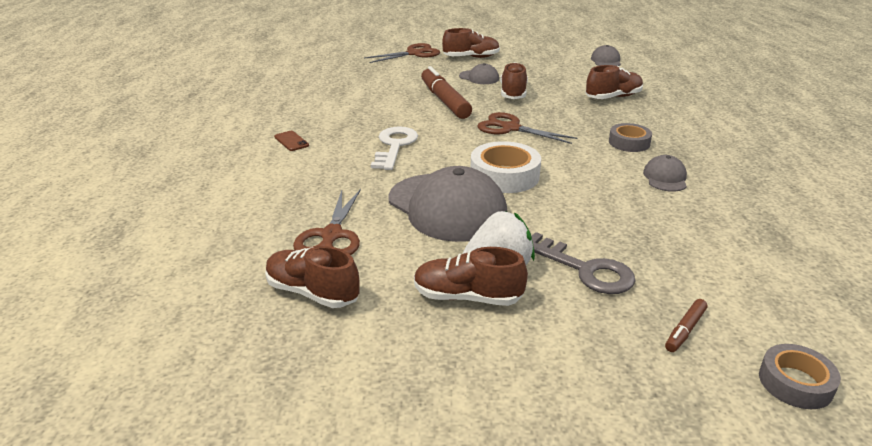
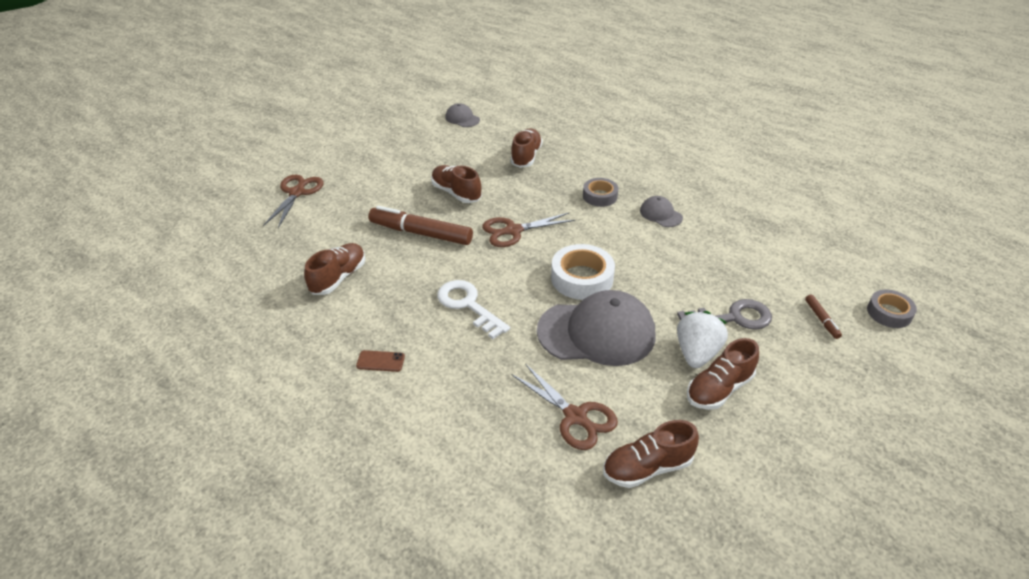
camera: 50 degrees left, 10 degrees up
(471, 57) = (356, 170): brown shoe -> brown shoe (338, 278)
(479, 77) = (402, 190): grey cap -> none

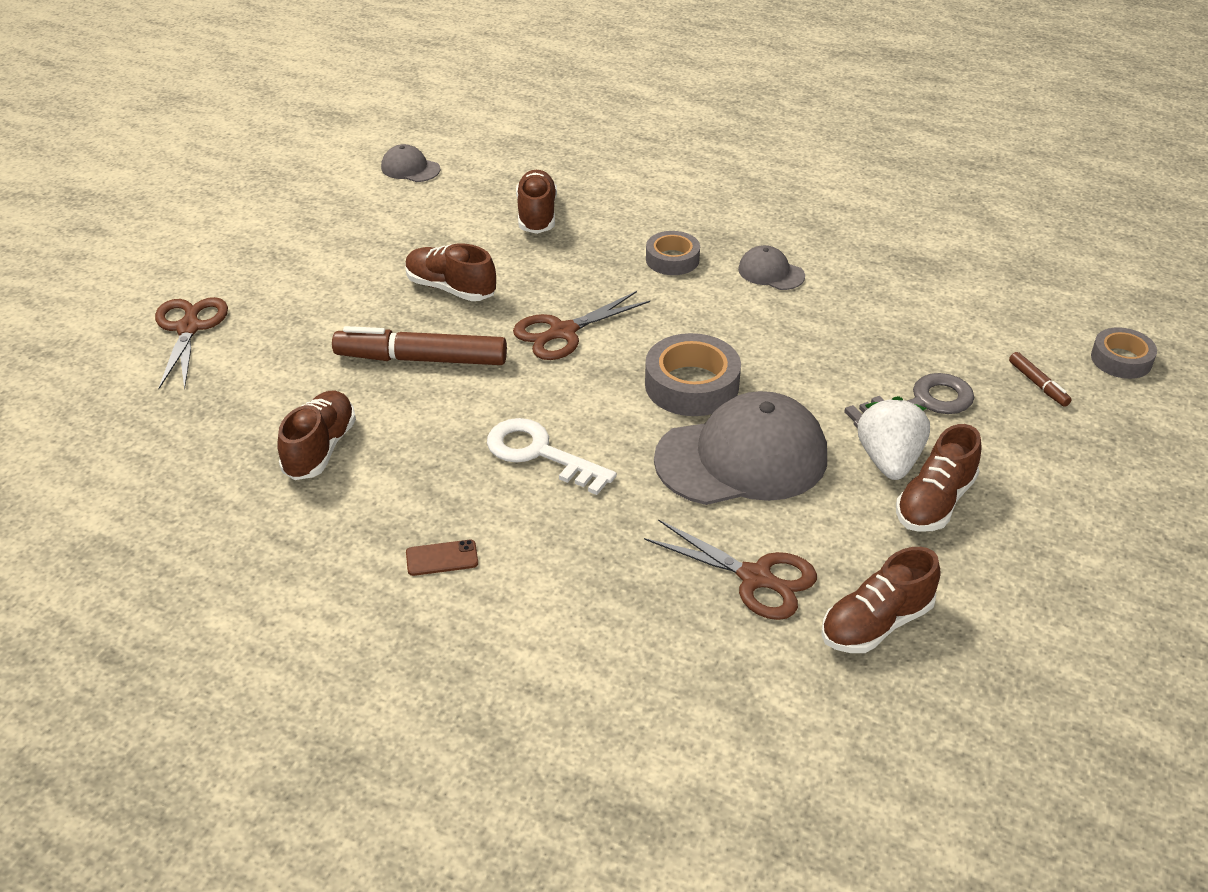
camera: 15 degrees left, 0 degrees up
(582, 278) = (691, 385): white tape -> grey tape

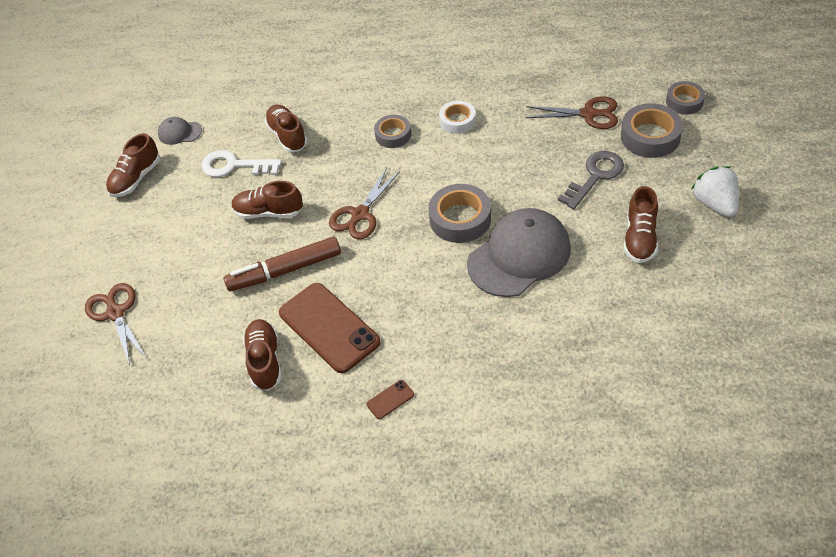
camera: 20 degrees left, 10 degrees up
(427, 443) = (329, 327): none -> brown phone
(540, 453) = (401, 304): white key -> white key (234, 166)
(756, 578) = (574, 330): brown scissors -> brown scissors (589, 114)
(771, 272) = (457, 121): grey cap -> white tape
(876, 624) = (654, 328): brown shoe -> brown shoe (136, 178)
(889, 461) = (600, 222): white strawberry -> white strawberry (714, 204)
(1038, 384) = (650, 136): brown marker -> grey tape

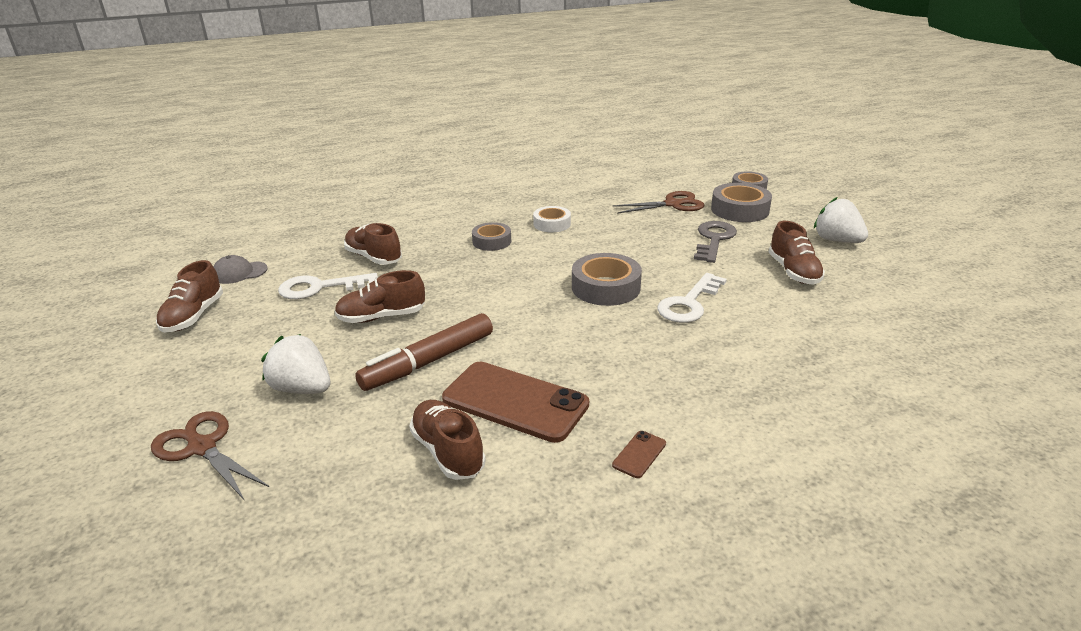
camera: 25 degrees left, 20 degrees down
(190, 275) = (302, 389): none -> white strawberry
(360, 215) = (493, 302): brown scissors -> none
(519, 256) = (689, 303): grey cap -> white key

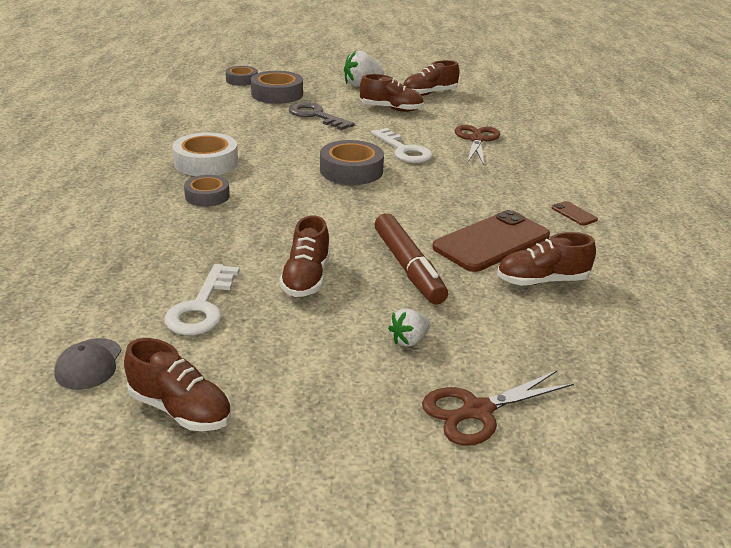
camera: 70 degrees left, 0 degrees up
(302, 389) = (409, 340): white strawberry -> white strawberry, size x0.60
(374, 257) = (164, 264): brown shoe -> brown shoe (429, 93)
(552, 224) = (206, 162): white tape -> white tape, size x1.56
(673, 204) = (234, 110): brown scissors -> brown scissors (476, 139)

